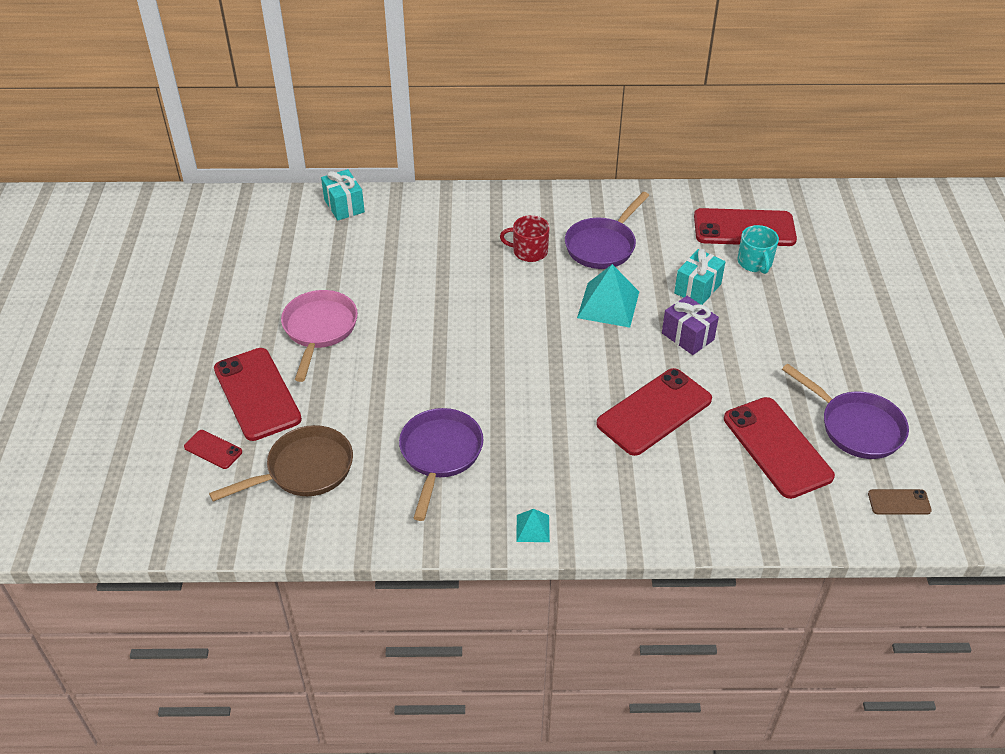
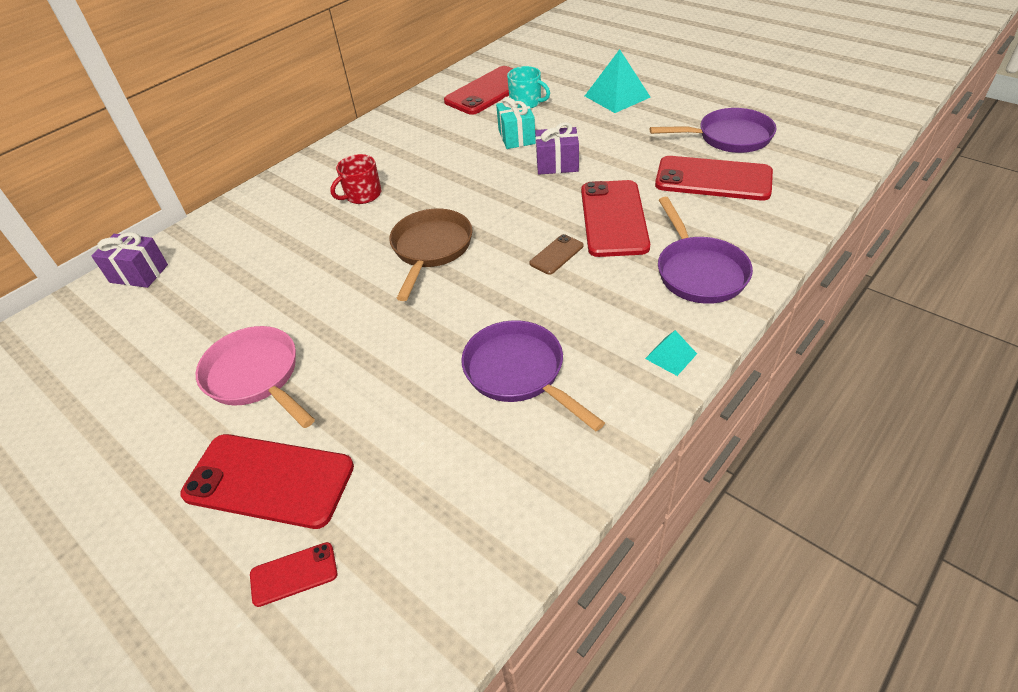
camera: 45 degrees left, 0 degrees up
(304, 470) = (421, 497): brown pan -> brown pan (431, 249)
(344, 206) = (139, 273): turquoise gift -> purple gift
(602, 246) = (412, 157): purple pan -> purple pan (699, 272)
(608, 304) = (475, 184): turquoise pyramid -> turquoise pyramid (617, 96)
(899, 502) = (816, 154): brown phone -> brown phone (556, 254)

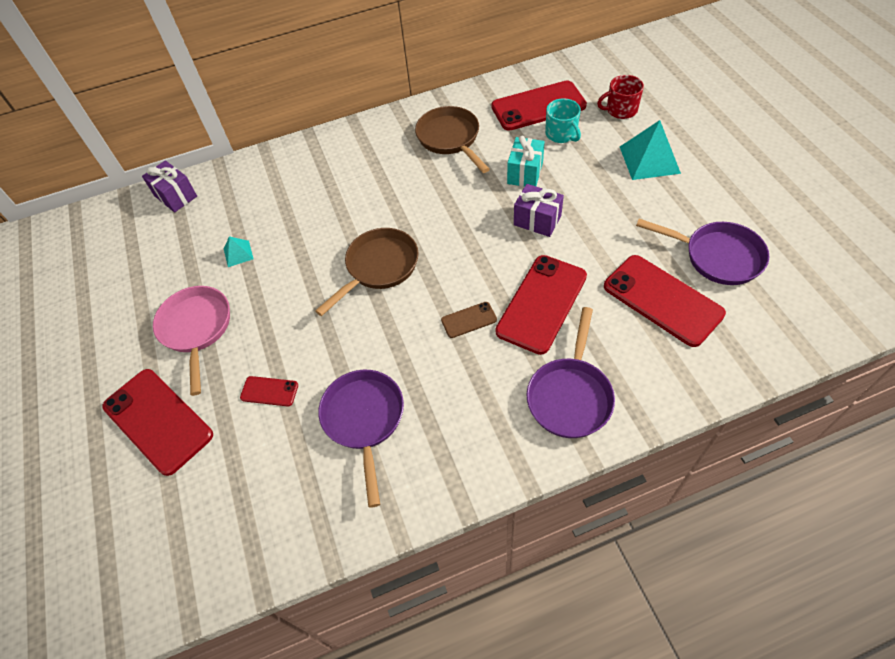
camera: 30 degrees right, 10 degrees up
(294, 574) = (133, 500): red phone -> red phone (269, 391)
(362, 195) = (364, 186): red mug -> red mug (620, 110)
(424, 135) = (450, 139): none -> brown pan
(671, 356) = (484, 466): turquoise pyramid -> turquoise pyramid (238, 253)

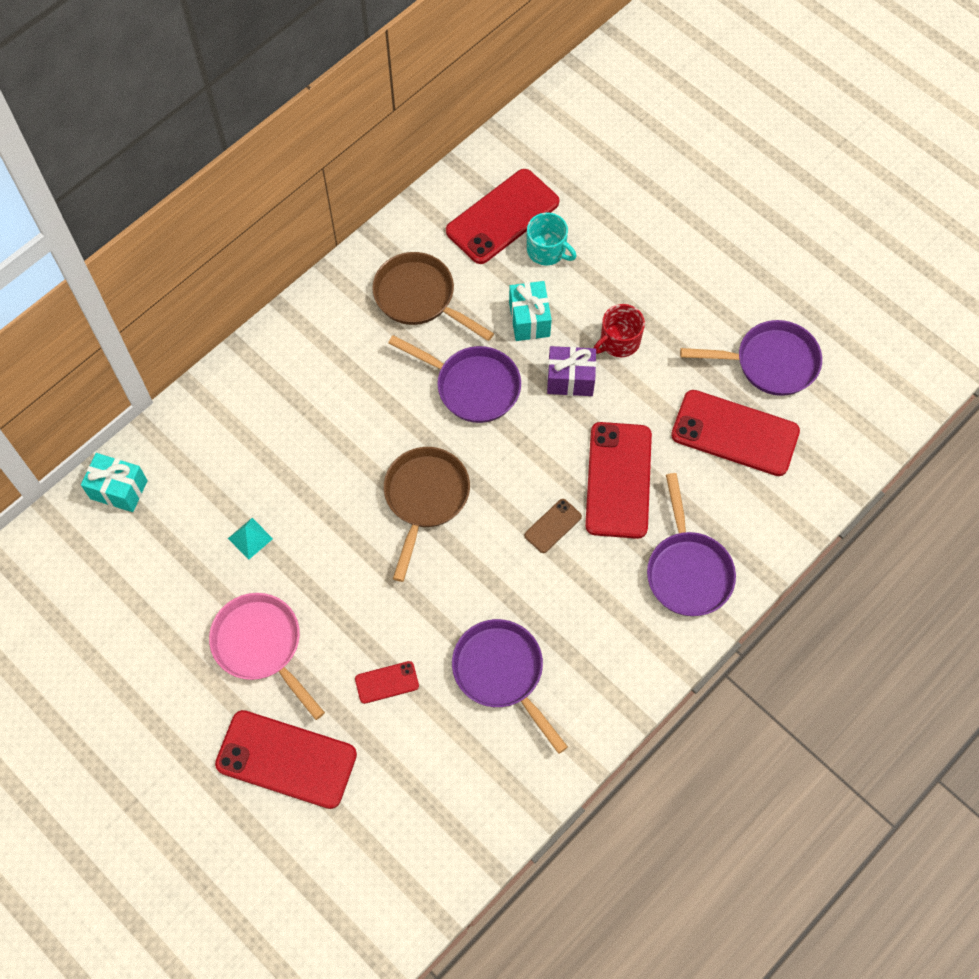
camera: 30 degrees left, 10 degrees up
(175, 196) = (119, 489): purple gift -> turquoise gift
(458, 204) = (472, 386): none -> purple pan
(620, 110) = (600, 194): red mug -> red mug (619, 341)
(649, 159) = (658, 257): turquoise pyramid -> none

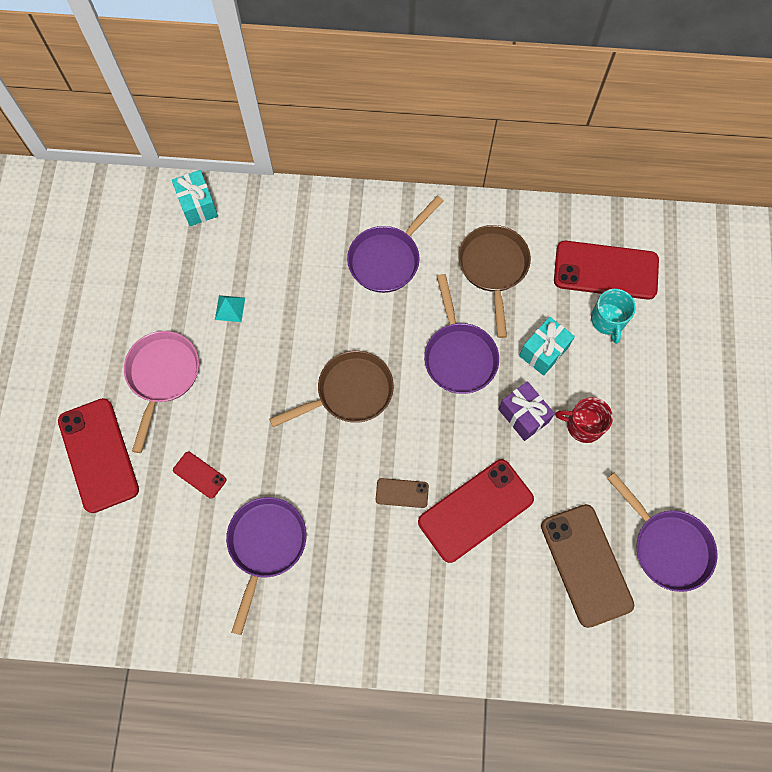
camera: 50 degrees right, 5 degrees up
(687, 571) = (448, 615): purple pan -> purple pan (387, 259)
(735, 433) = (586, 565): red phone -> brown phone

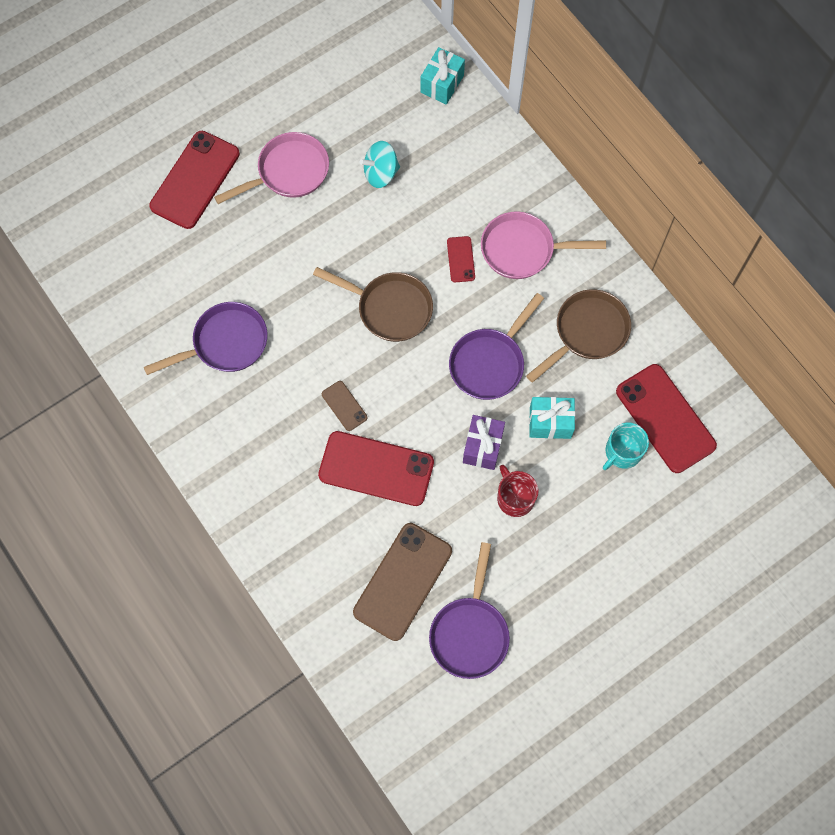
camera: 50 degrees right, 0 degrees up
(199, 475) = (238, 257): red phone -> red phone (460, 259)
(230, 308) = (380, 173): turquoise pyramid -> turquoise spinning top
(387, 259) = (522, 249): purple pan -> pink pan

